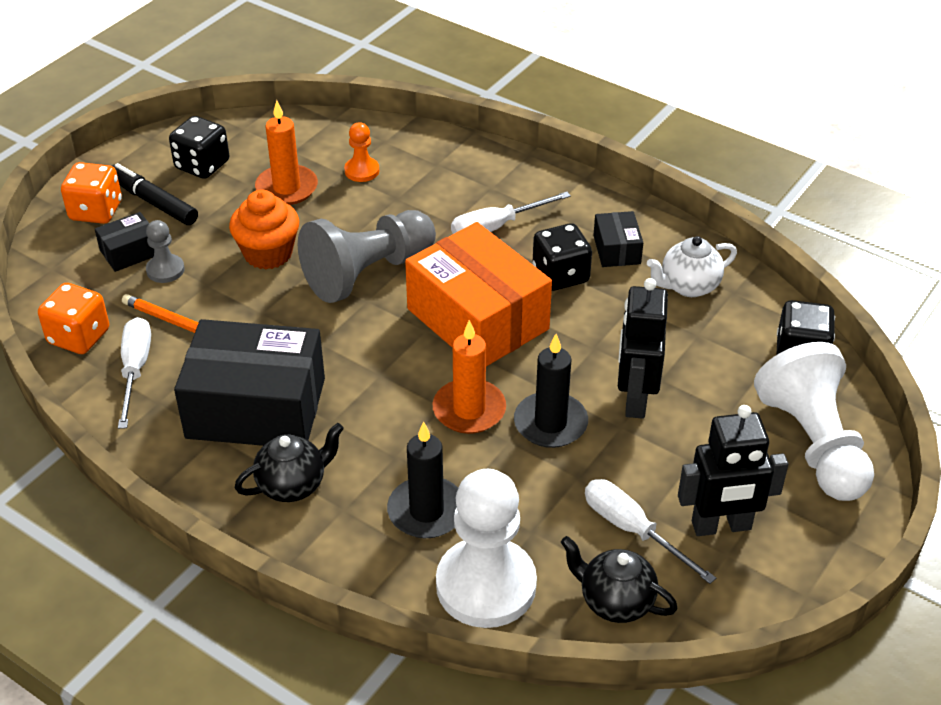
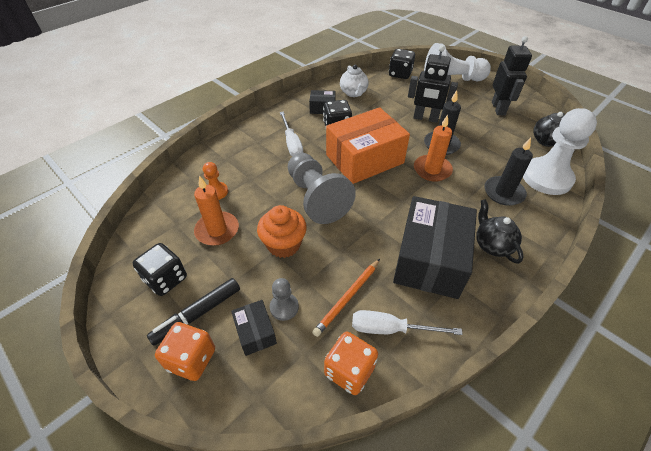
camera: 80 degrees left, 5 degrees up
(632, 530) = (504, 131): white screwdriver -> none

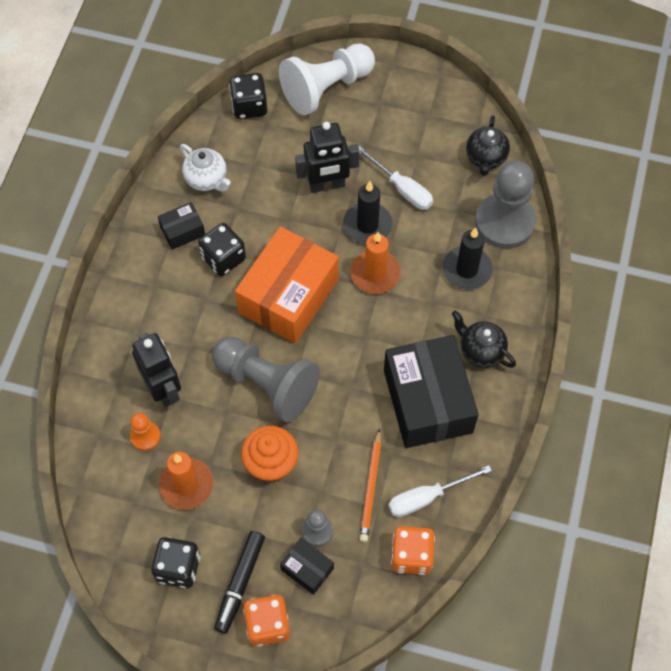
camera: 30 degrees left, 15 degrees up
(291, 143) = (183, 315): white screwdriver -> white screwdriver (402, 189)
(498, 108) = (410, 120): black robot -> black robot (163, 389)
(546, 178) = (504, 222): white pawn -> grey pawn

